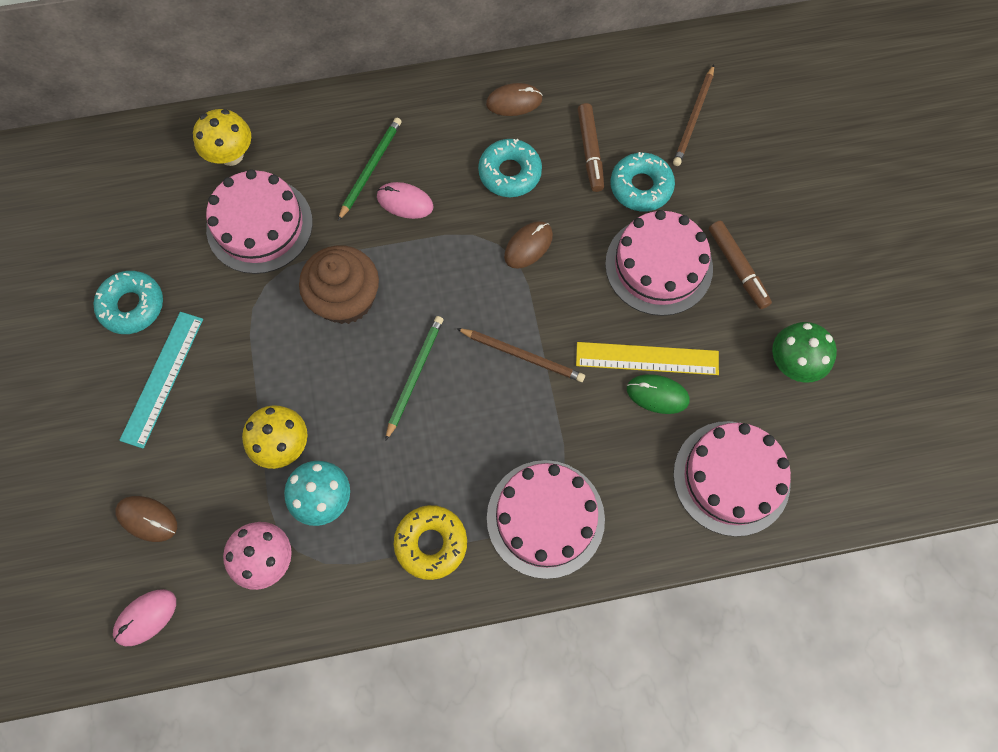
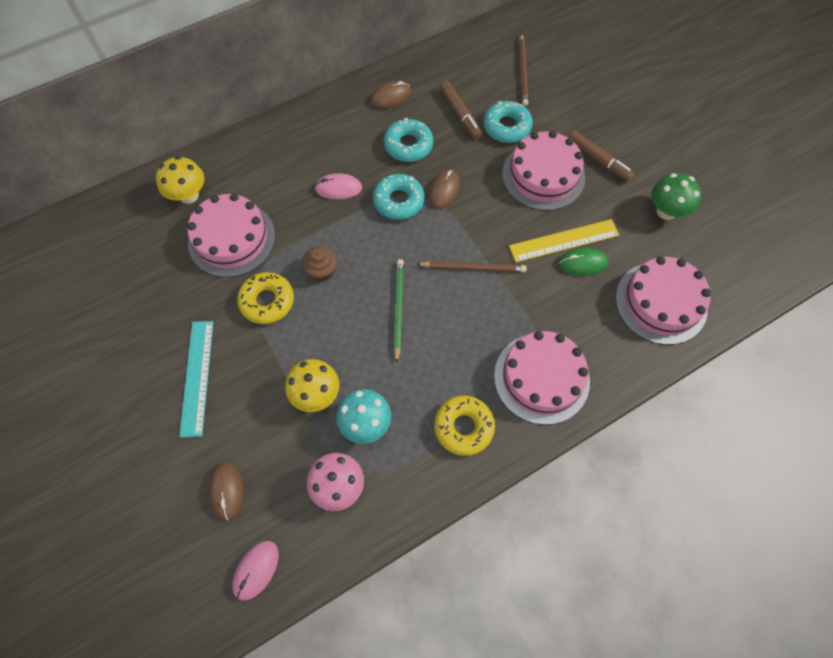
camera: 20 degrees left, 5 degrees down
(132, 306) = (150, 330): turquoise donut -> turquoise donut (398, 201)
(147, 519) = (227, 490): brown mouse -> brown mouse turned 75 degrees clockwise
(271, 315) = (267, 301): none -> yellow donut
(346, 299) = (321, 270): brown cupcake -> brown cupcake, size x0.55
(370, 168) = (302, 173): green pencil -> none

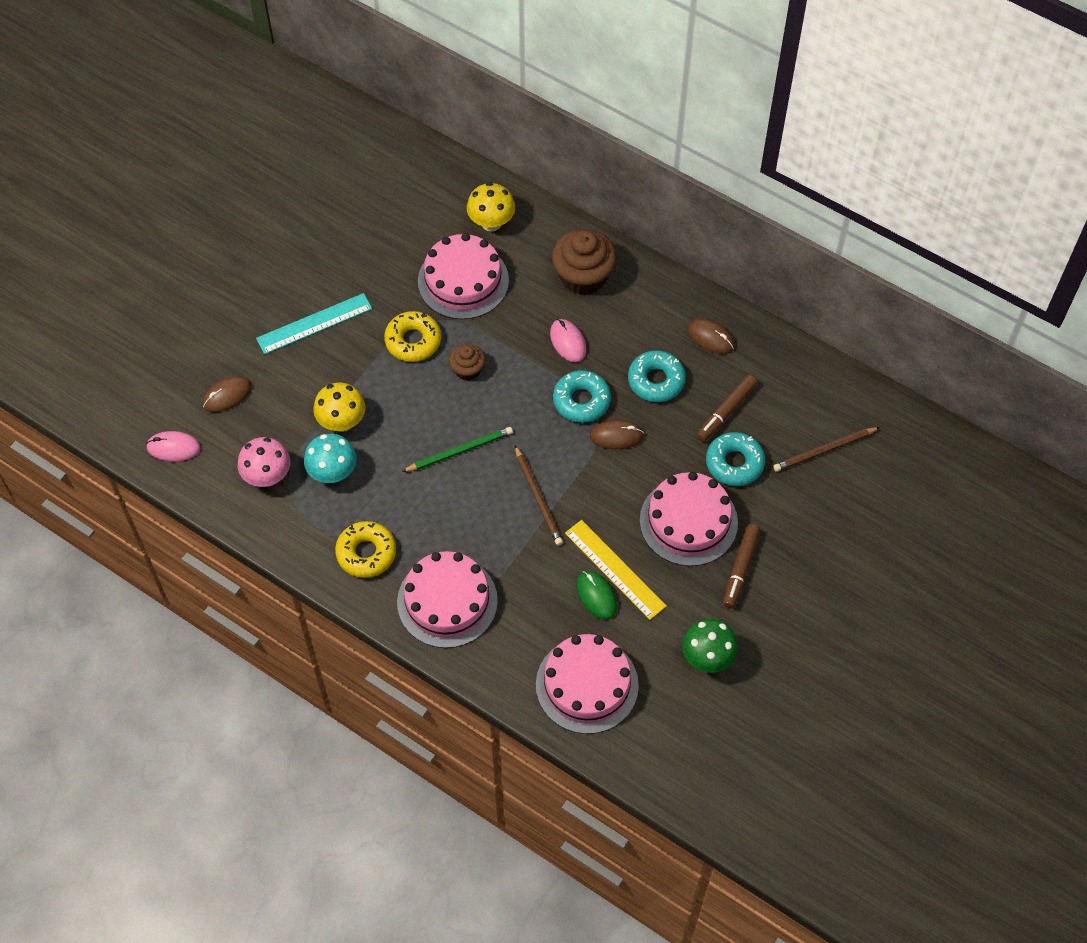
camera: 65 degrees right, 5 degrees down
(284, 153) = (583, 276): none -> brown cupcake

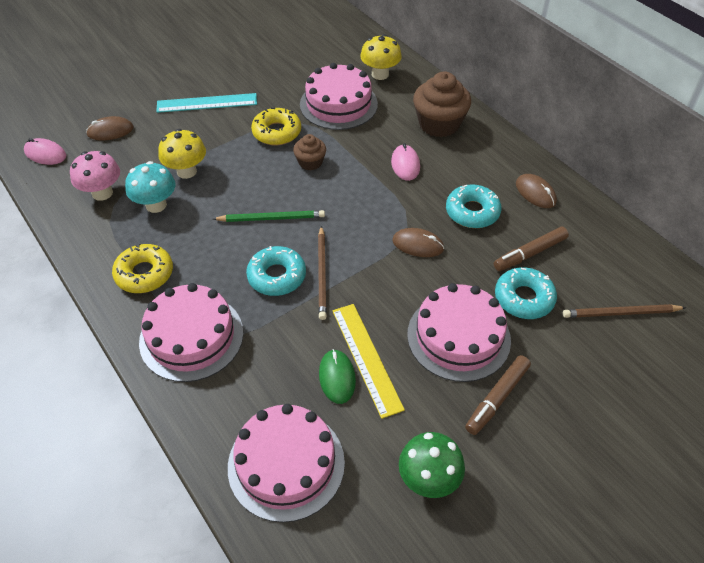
camera: 20 degrees right, 10 degrees down
(581, 401) = (397, 209): turquoise donut -> turquoise donut (277, 276)

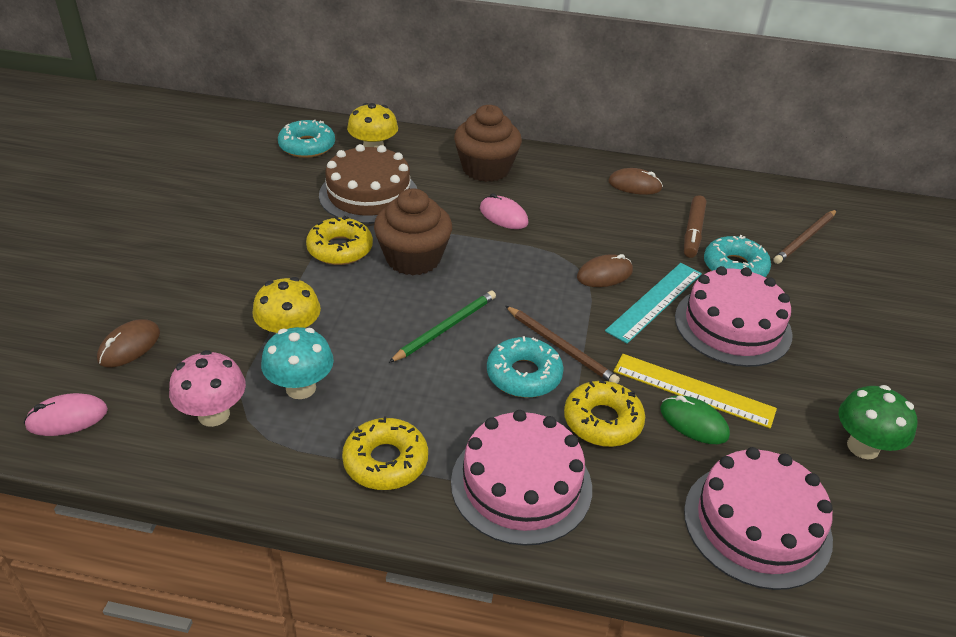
camera: 45 degrees left, 10 degrees down
(207, 103) = (218, 259): turquoise ruler -> turquoise ruler (655, 301)
(283, 336) = (602, 421): none -> yellow donut
(310, 162) = (413, 258): brown cupcake -> brown cupcake, size x1.82
(338, 104) = (369, 194): pink cake -> brown cake
(472, 212) = (609, 225): turquoise donut -> turquoise donut (307, 146)
(497, 398) = (819, 352): brown marker -> none

